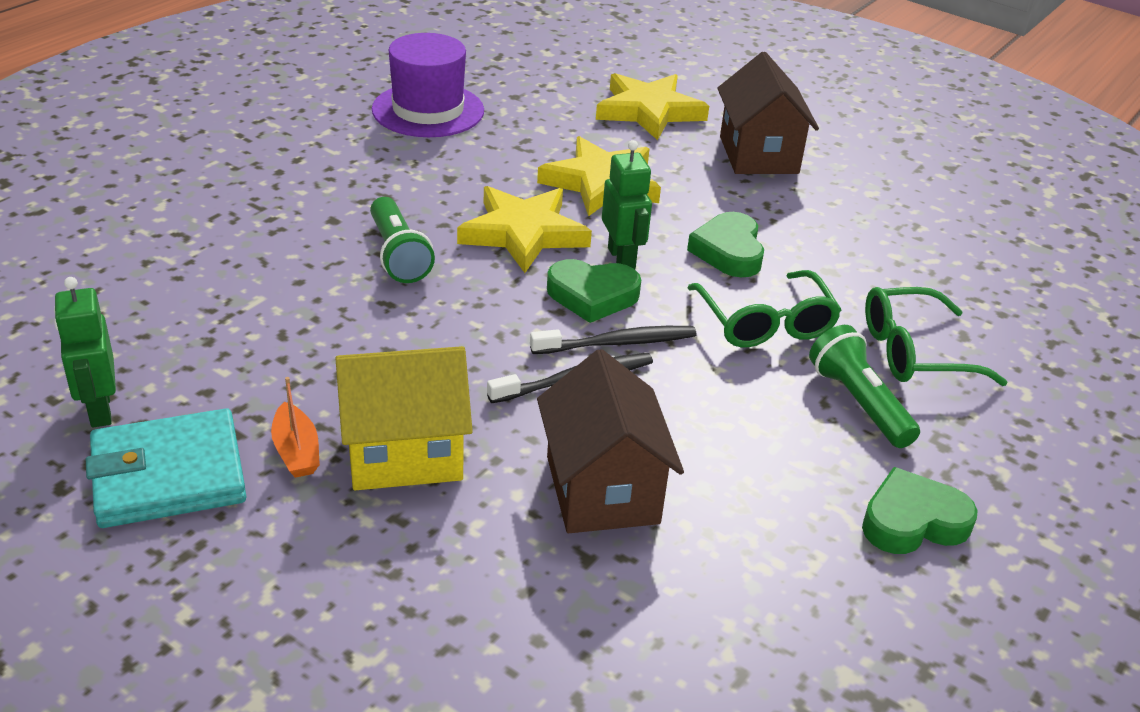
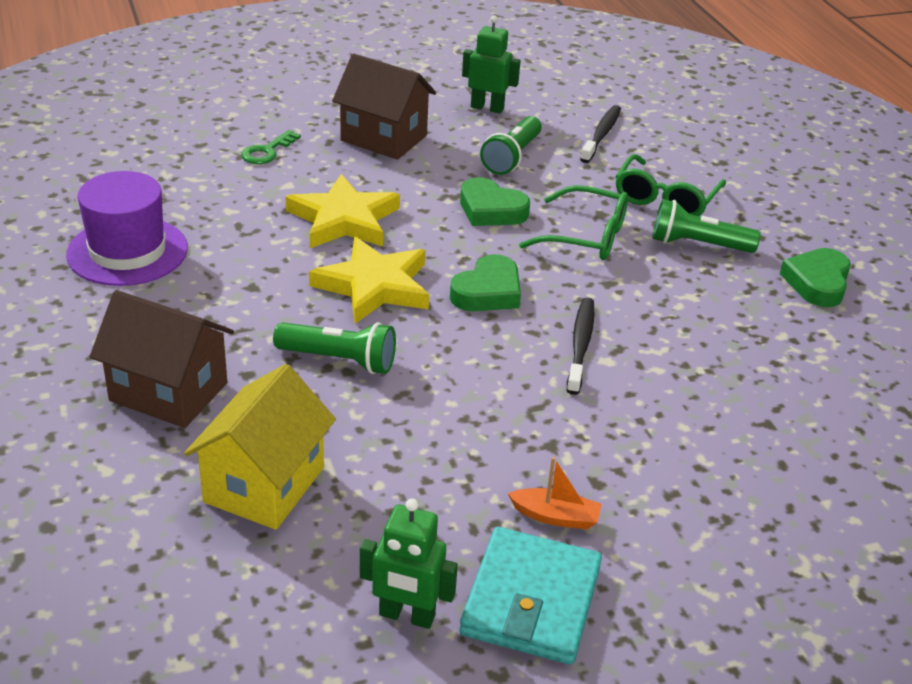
camera: 55 degrees left, 0 degrees up
(404, 453) = (601, 461): yellow house -> yellow house (264, 485)
(602, 490) = (706, 386): brown house -> brown house (169, 392)
(617, 343) = (554, 307): black toothbrush -> black toothbrush (601, 134)
(622, 258) = (454, 257): green robot -> green robot (487, 108)
(649, 111) = (267, 151): yellow star -> green key
(838, 232) = (512, 157): none -> green flashlight

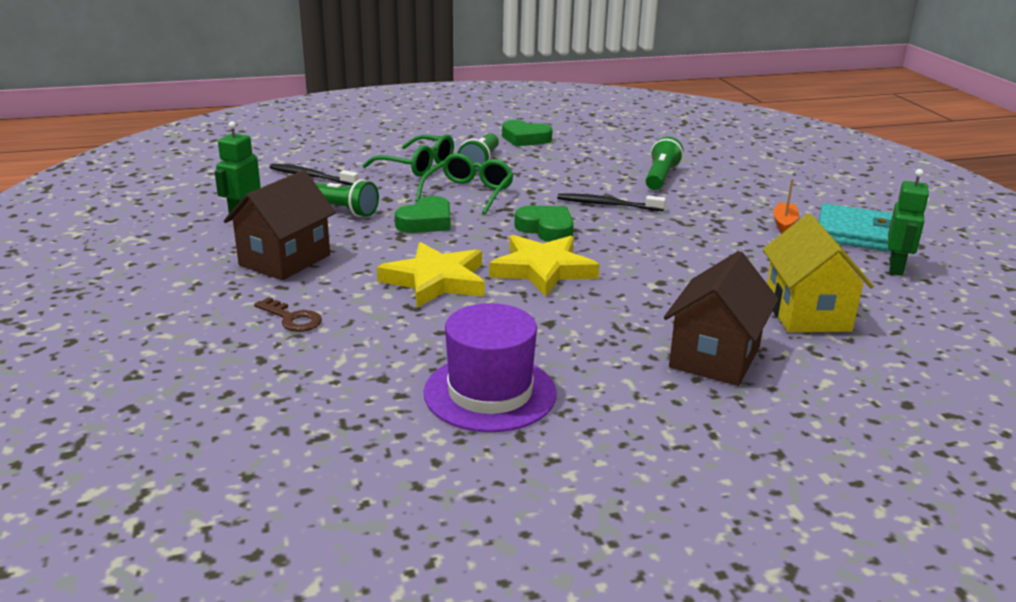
camera: 85 degrees left, 10 degrees down
(264, 485) = (807, 313): yellow house -> yellow house turned 60 degrees clockwise
(267, 151) = (292, 319): green key -> brown key
(339, 360) = (648, 285): green flashlight -> green flashlight (661, 177)

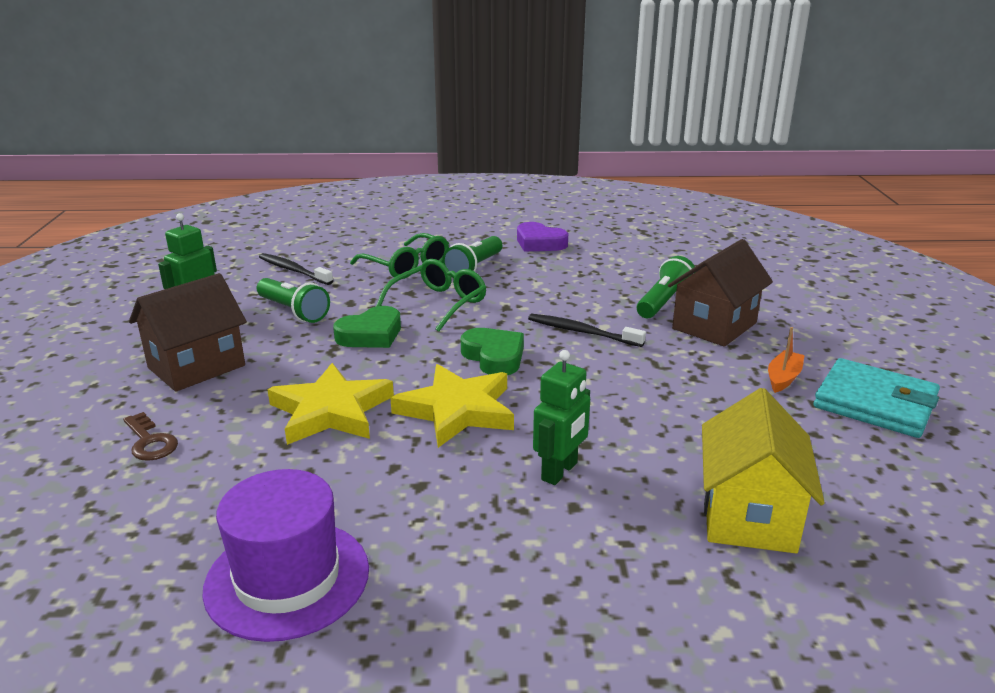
camera: 15 degrees right, 0 degrees up
(525, 138) = (539, 243): green heart -> purple heart
(714, 357) = (591, 567): brown house -> brown house (714, 326)
(896, 268) = (904, 460): green robot -> green robot (560, 471)

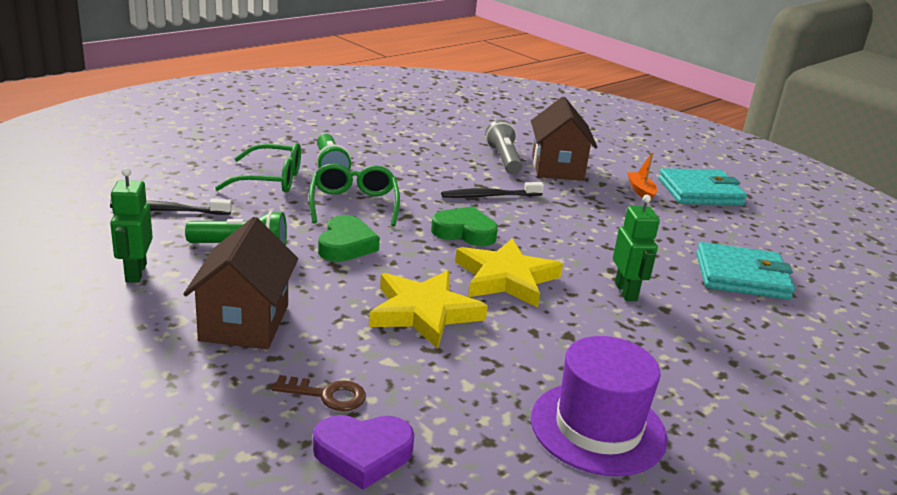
camera: 45 degrees left, 0 degrees up
(539, 243) = (345, 133): purple heart -> purple heart (363, 454)
(664, 302) = (503, 159): green flashlight -> grey flashlight
(748, 515) = (741, 276): yellow house -> turquoise wallet

